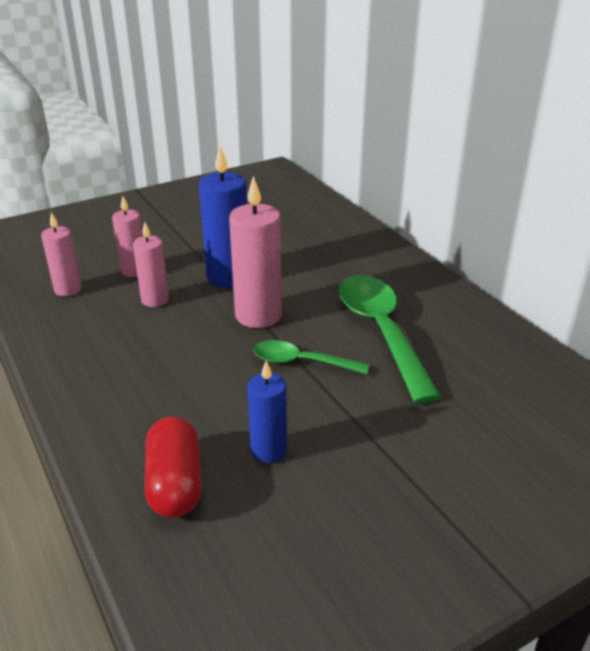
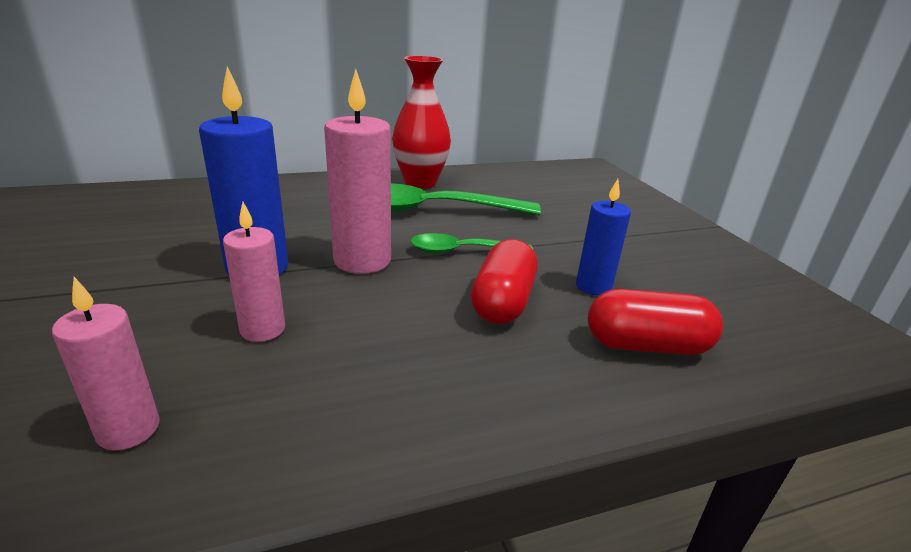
camera: 80 degrees left, 5 degrees down
(134, 271) = (149, 343): pink candle -> none
(220, 394) = (502, 302): none -> red capsule
(301, 362) = (462, 251): green spoon -> green spoon turned 60 degrees clockwise
(449, 314) = (420, 183): none -> red vase

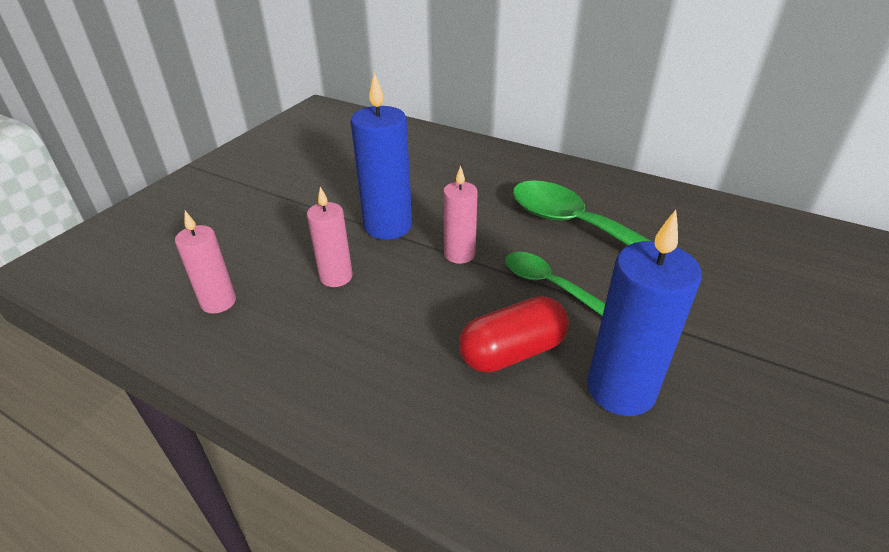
camera: 50 degrees right, 10 degrees up
(362, 260) = (459, 254): pink candle -> pink candle, size x0.61
(420, 183) = (615, 194): red vase -> none
(593, 286) = (621, 389): blue candle -> blue candle, size x1.65
(646, 346) = (577, 474): red capsule -> none

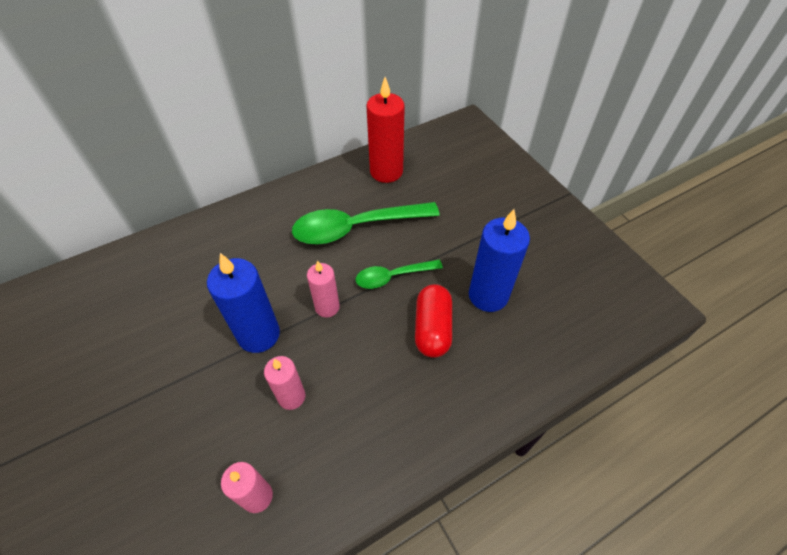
camera: 60 degrees left, 15 degrees up
(690, 217) = (386, 171): none -> red candle

